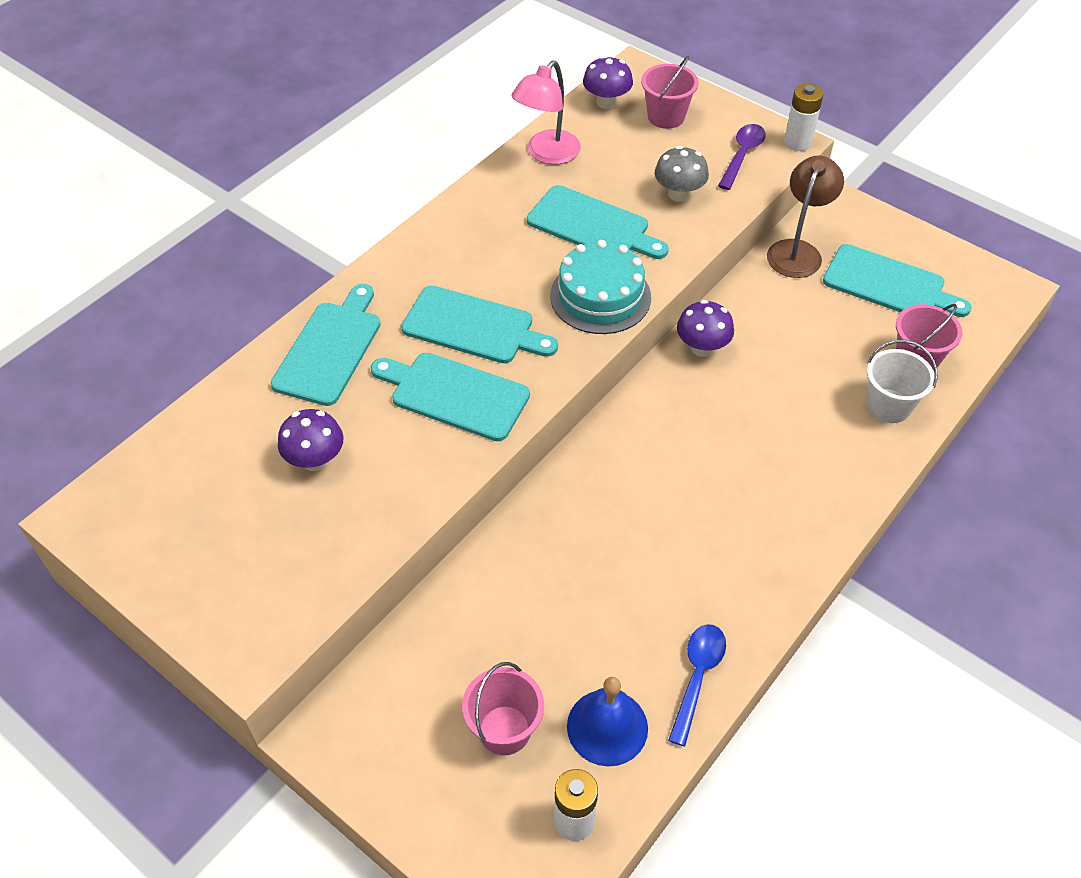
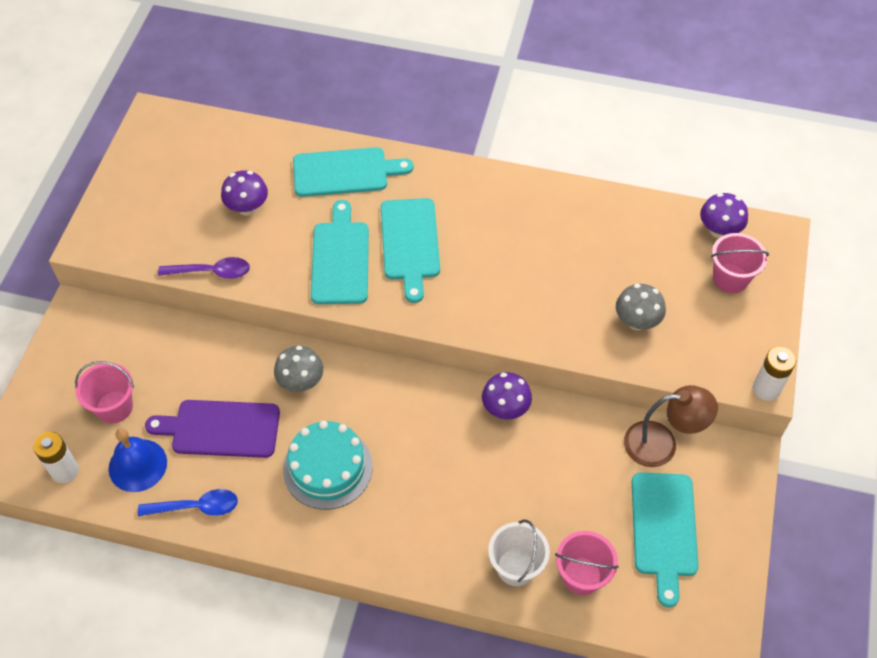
camera: 65 degrees right, 5 degrees up
(547, 154) = (625, 215): pink lamp -> none
(575, 513) = (301, 382): none -> grey mushroom
(592, 225) = (561, 276): turquoise cutting board -> none
(598, 617) = (220, 429): none -> purple cutting board
(600, 296) = (485, 309): turquoise cake -> turquoise cake (327, 468)
(742, 155) = (718, 351): purple spoon -> purple spoon (211, 272)

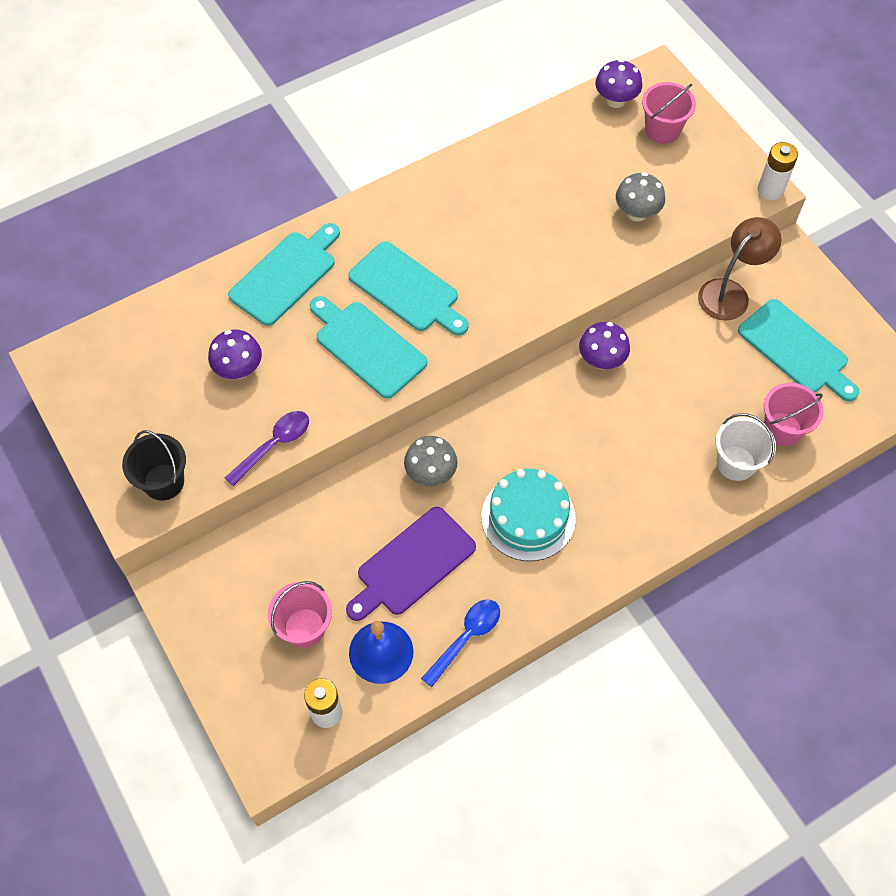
camera: 45 degrees left, 5 degrees up
(126, 239) = (164, 482): none -> black bucket

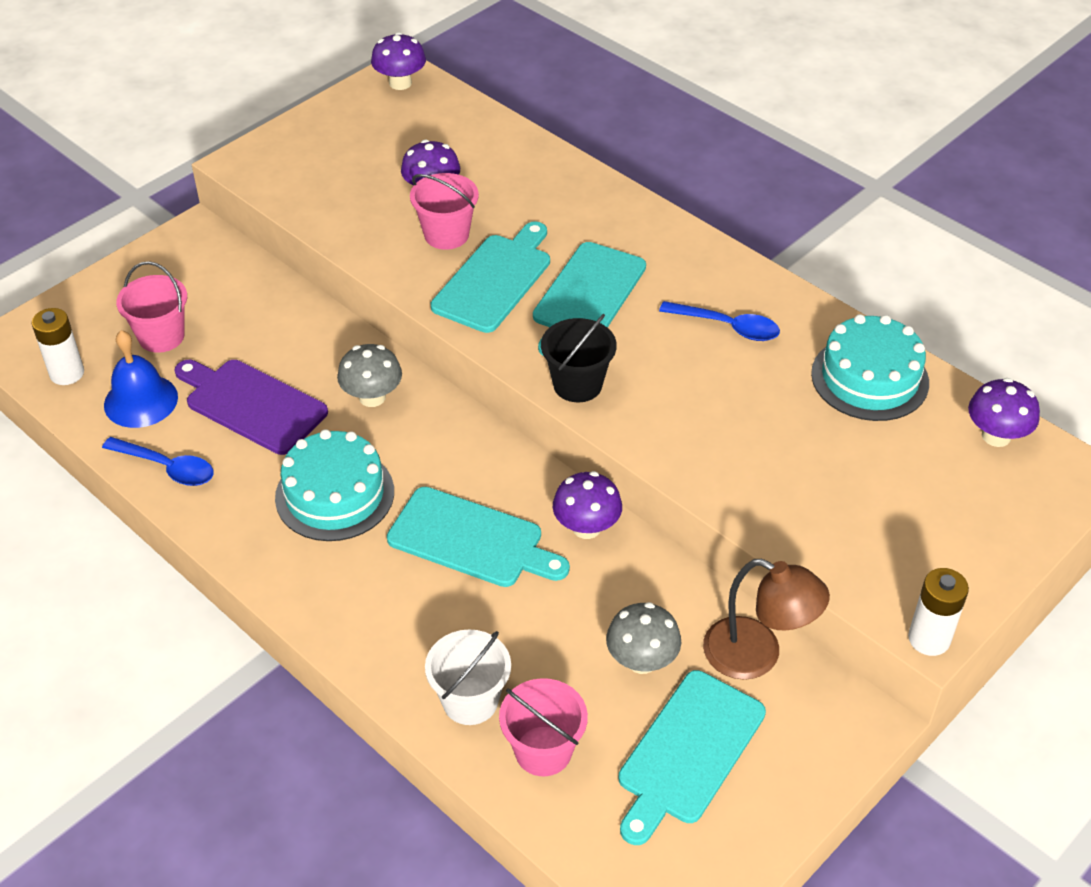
camera: 75 degrees right, 15 degrees down
(68, 364) = (400, 83): none -> purple mushroom
(164, 482) = (282, 173): black bucket -> black bucket (577, 384)
(274, 445) = (345, 237): purple spoon -> none
(286, 275) = (567, 199): turquoise cutting board -> turquoise cutting board (471, 539)
(469, 211) = (728, 327): none -> blue spoon
(545, 147) = (869, 378): none -> turquoise cake
(637, 213) = (807, 489): grey mushroom -> grey mushroom (642, 660)
(662, 130) = (971, 495): pink bucket -> pink bucket (446, 235)

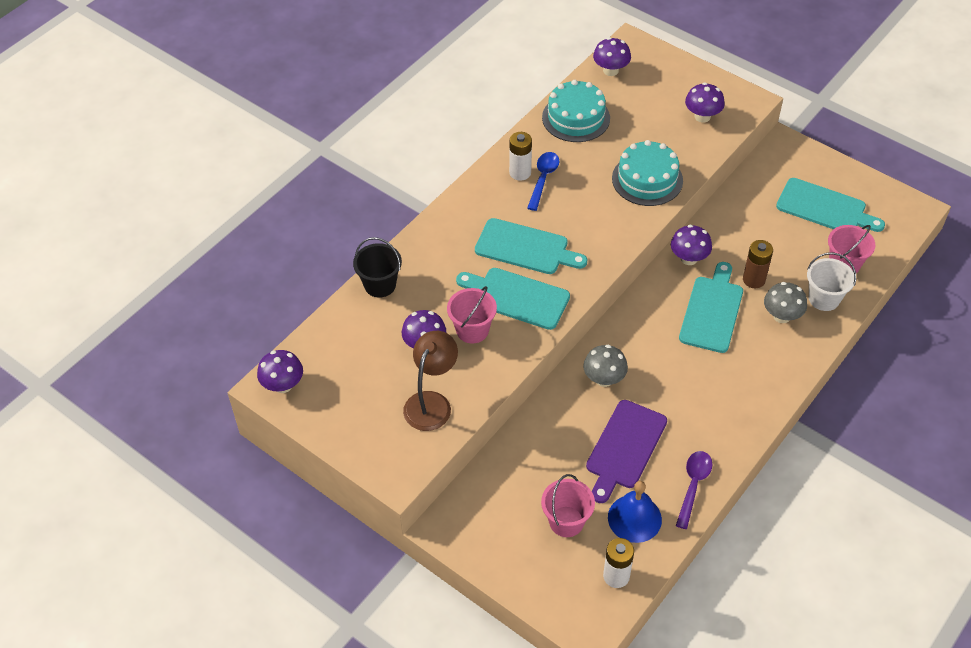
camera: 95 degrees left, 5 degrees up
(167, 467) = (693, 485): blue spoon -> purple spoon
(334, 494) = (694, 385): turquoise cake -> turquoise cake (647, 179)
(528, 607) = (754, 280): none -> brown battery
(577, 384) = (608, 246): black bucket -> black bucket (380, 285)
(642, 660) = (775, 229): grey mushroom -> grey mushroom (781, 316)
(757, 655) = (757, 183): brown lamp -> brown lamp (431, 402)
(879, 547) = (702, 116): none -> purple mushroom
(929, 639) = (756, 100): white battery -> white battery (520, 173)

